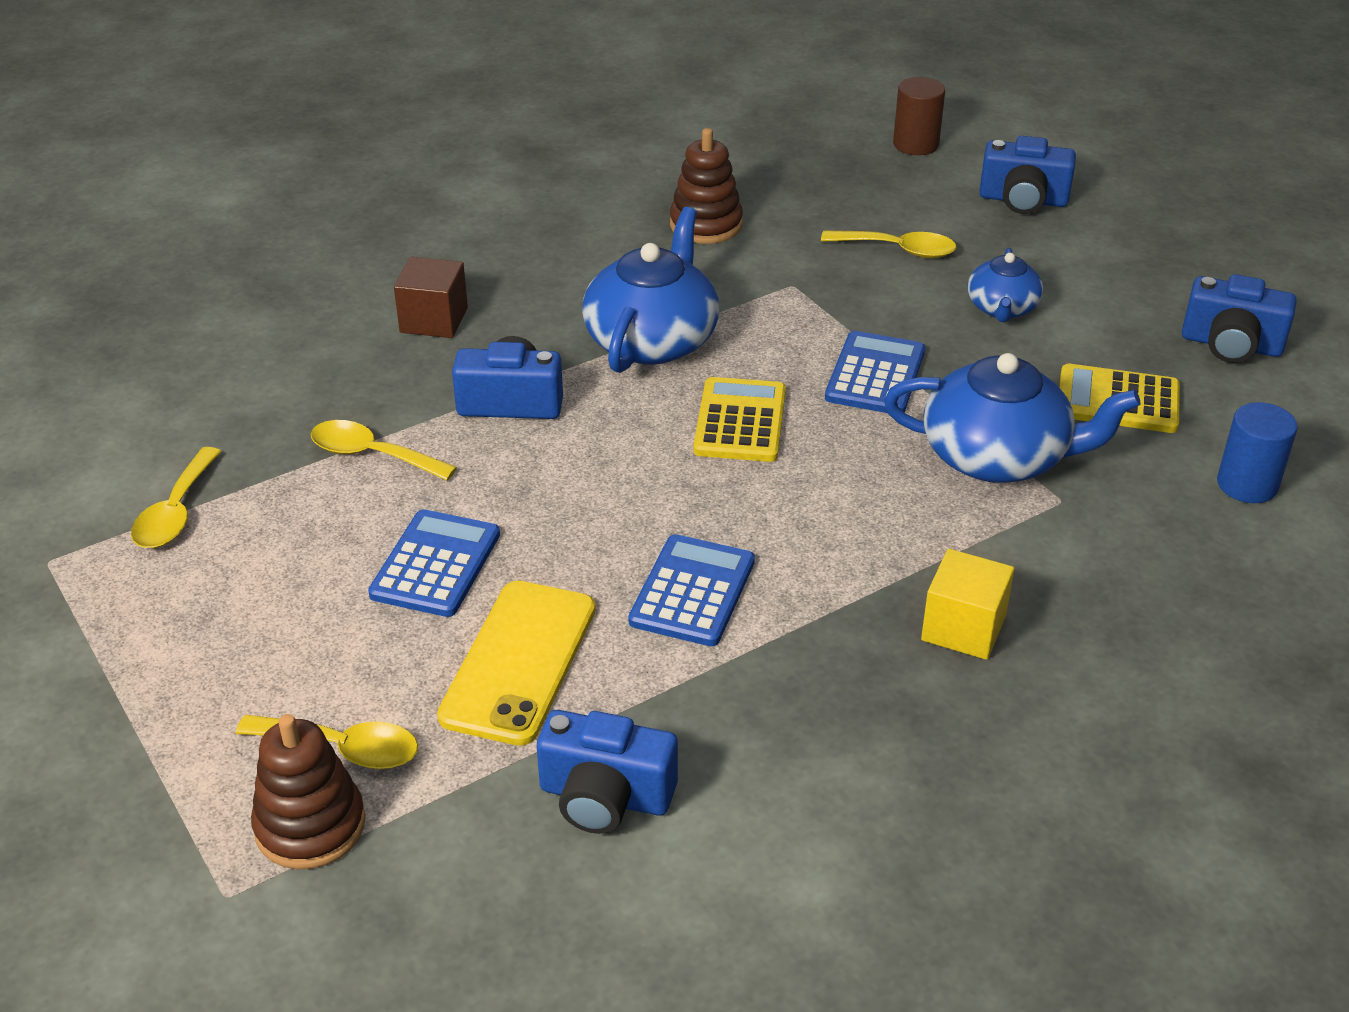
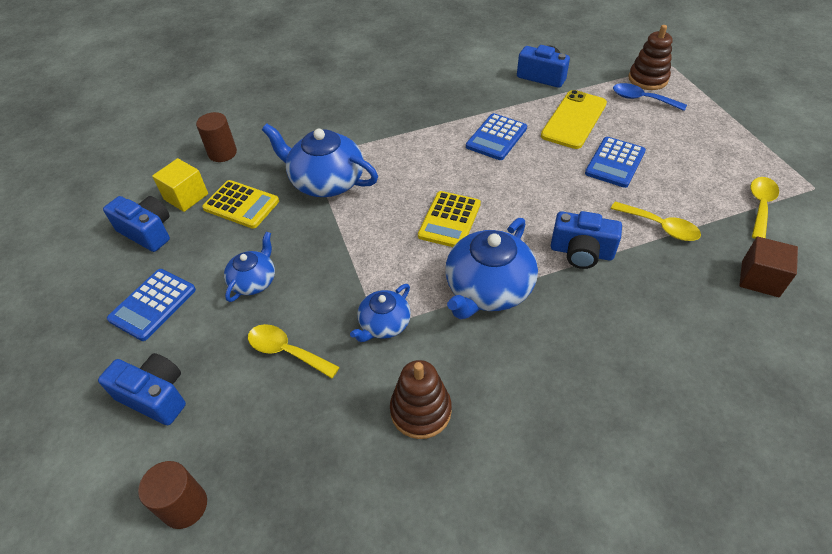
camera: 165 degrees left, 10 degrees up
(343, 748) = (641, 99): yellow spoon -> blue spoon
(434, 320) = (640, 332): brown cube -> brown cube (760, 278)
(786, 287) = (384, 324): none -> blue teapot
(875, 375) = (360, 240): blue calculator -> blue calculator (153, 304)
(963, 628) = (389, 111): yellow cube -> yellow cube (186, 196)
(1247, 484) = (222, 153): blue cylinder -> brown cylinder

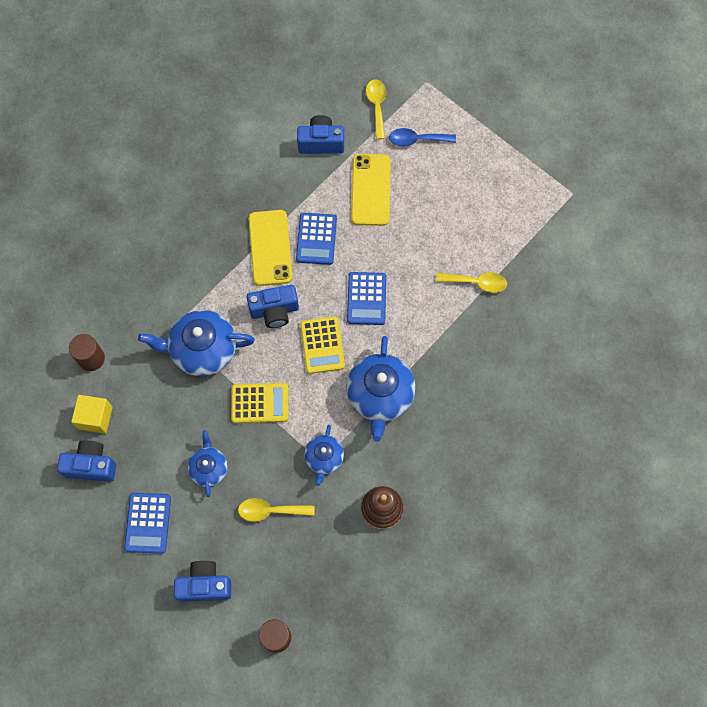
camera: 30 degrees left, 20 degrees up
(241, 205) = (148, 405): yellow calculator -> yellow calculator (260, 403)
(446, 130) = (270, 248): none -> yellow phone
(581, 252) = (430, 332): blue camera -> blue camera (274, 311)
(615, 163) = (421, 228): blue calculator -> blue calculator (366, 299)
(648, 79) = (413, 110): brown stacking toy -> none
(760, 206) = (539, 230): yellow spoon -> yellow spoon (377, 106)
(760, 278) = (555, 302): brown cube -> none

